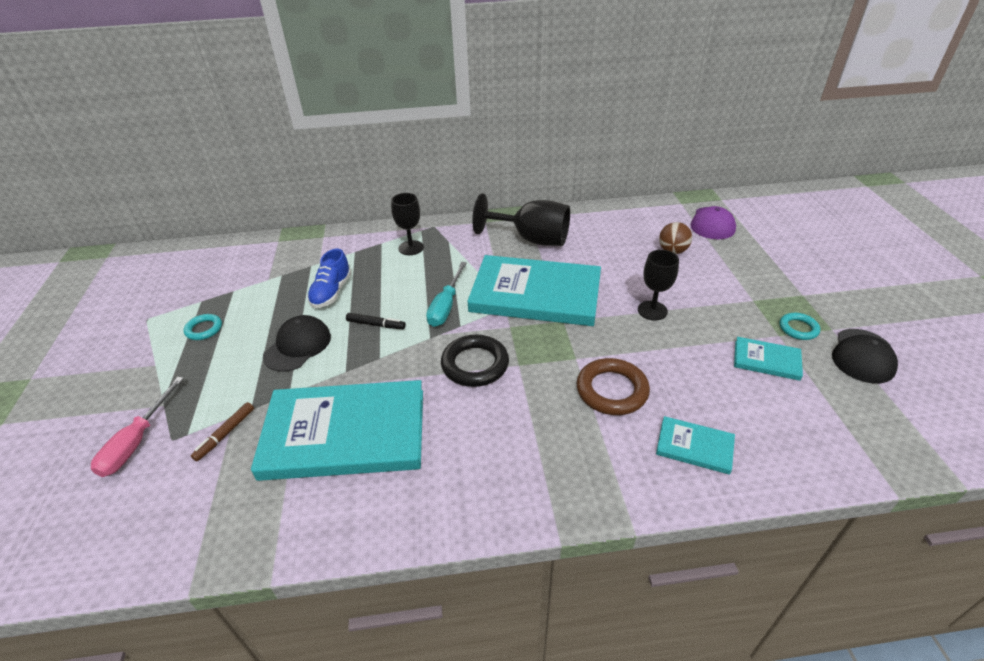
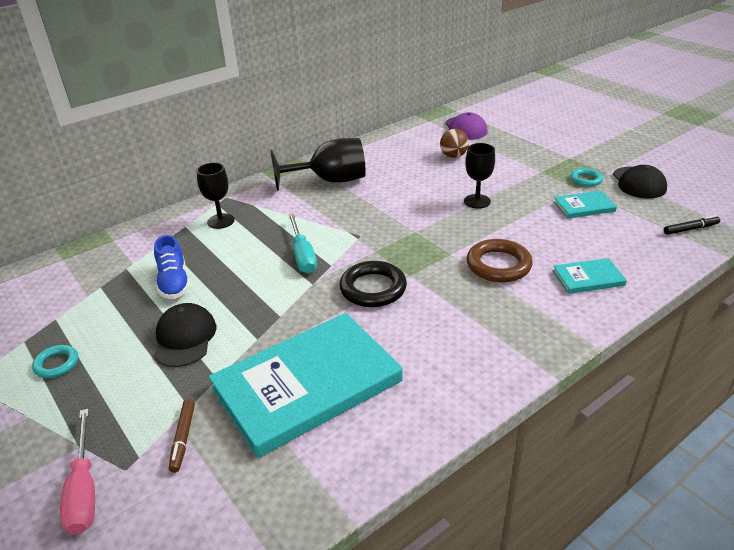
camera: 30 degrees left, 5 degrees down
(376, 324) = (249, 292): black marker -> black marker (690, 229)
(535, 294) = (374, 220): turquoise book -> none

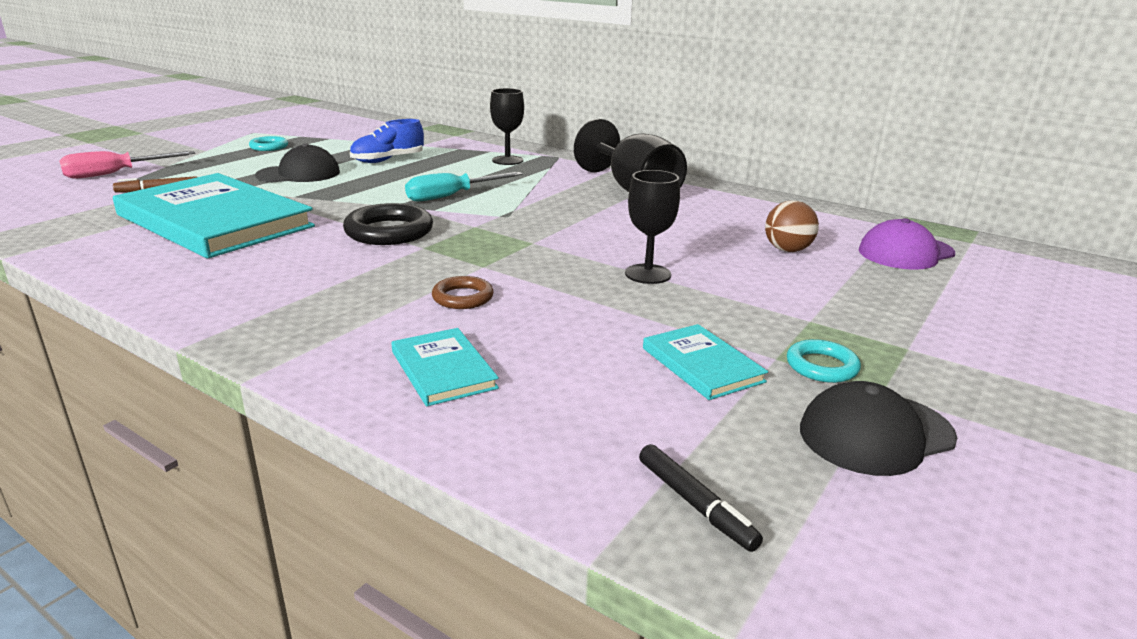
camera: 70 degrees right, 10 degrees down
(498, 265) = (463, 297): brown ring -> brown ring, size x0.58

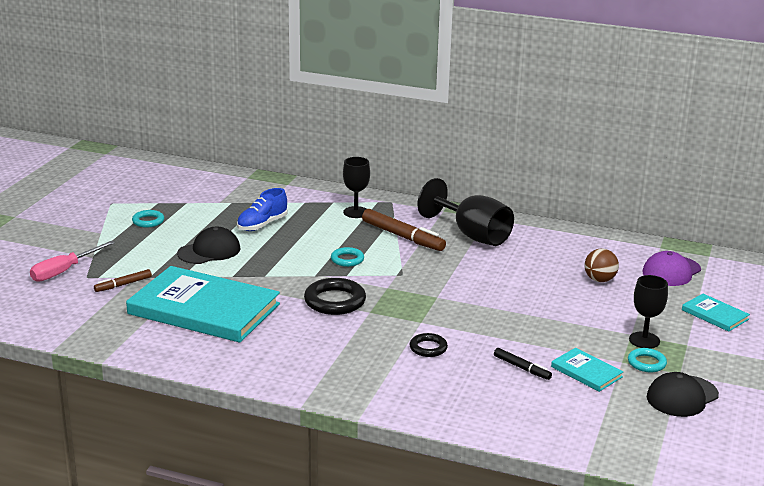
camera: 15 degrees left, 0 degrees up
(443, 370) = (456, 396): turquoise book -> turquoise book (715, 315)
(452, 196) = (347, 259): turquoise screwdriver -> turquoise ring
(463, 297) = (428, 348): brown ring -> black ring
(543, 184) = (402, 237): none -> brown marker
(648, 274) = (525, 313): black goblet -> black goblet (644, 340)
(695, 504) = (615, 441): black marker -> black marker (522, 368)

